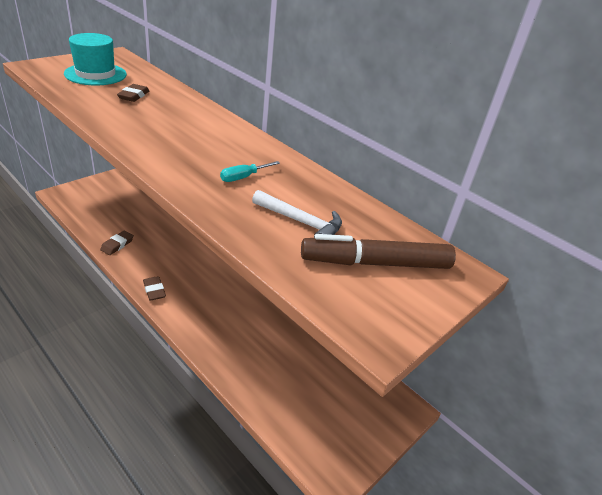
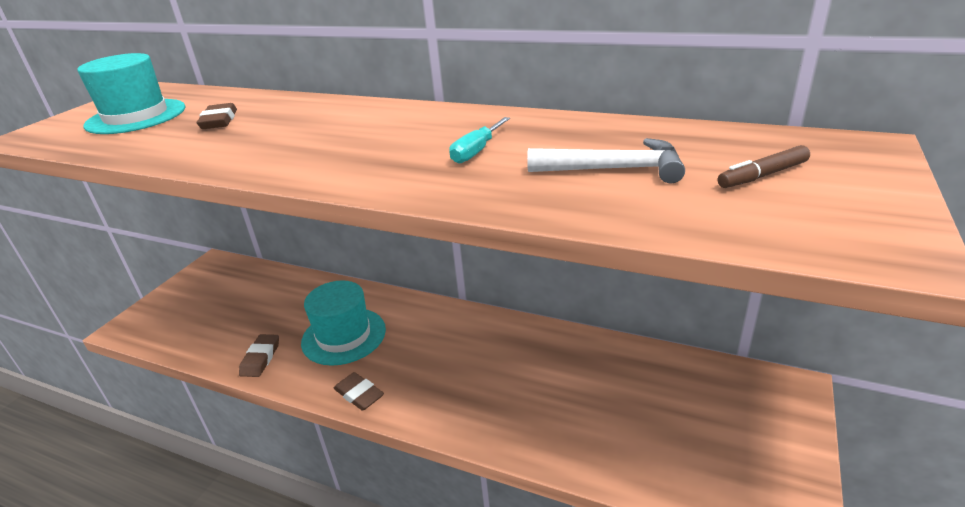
camera: 15 degrees left, 5 degrees down
(170, 252) = (344, 336): none -> turquoise hat
(376, 263) = (763, 175): brown marker -> brown marker, size x0.47

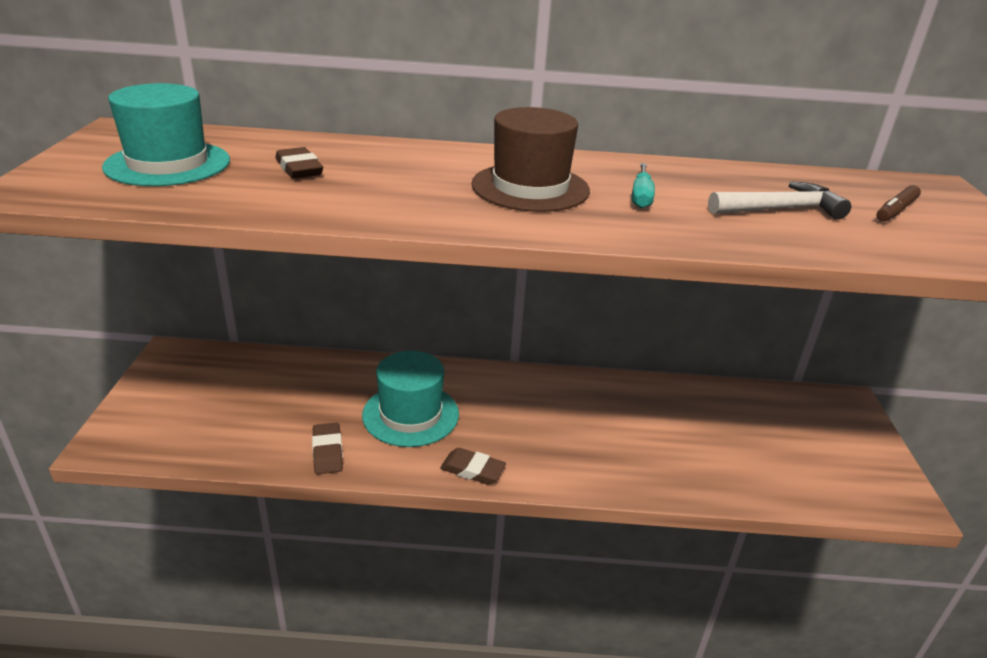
camera: 25 degrees left, 0 degrees up
(382, 140) = (530, 187): none -> brown hat

